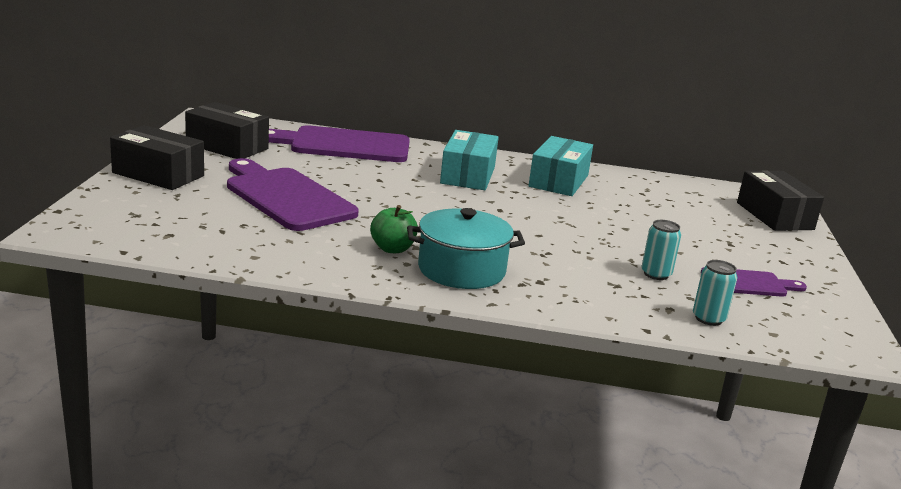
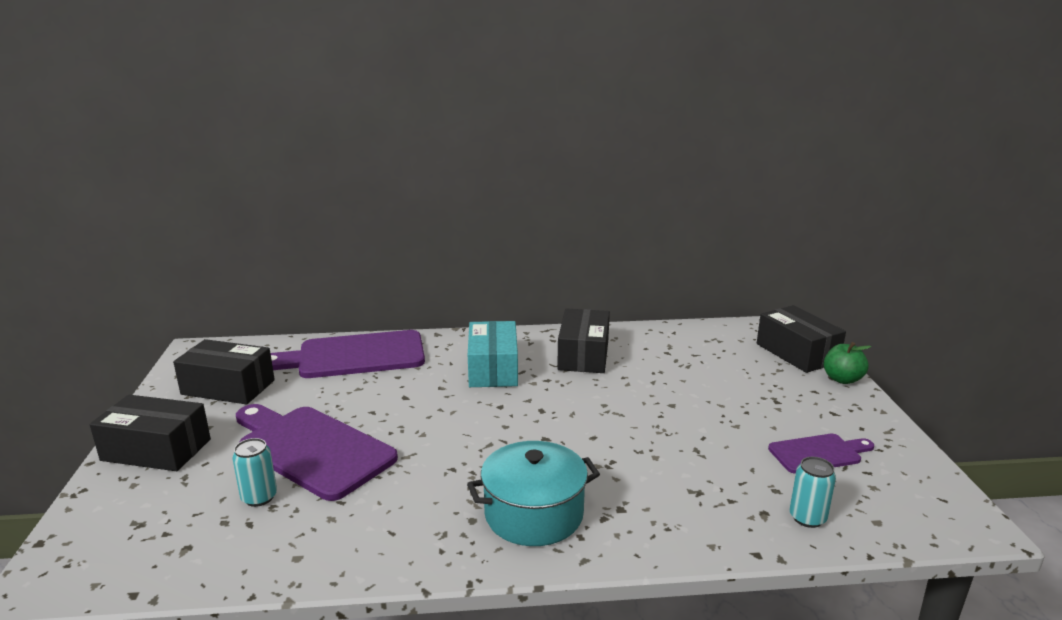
camera: 10 degrees left, 0 degrees up
(392, 249) = (450, 501): green apple -> green apple (842, 379)
(558, 181) = (583, 355): turquoise box -> black box
(656, 274) = (728, 464): turquoise can -> turquoise can (259, 497)

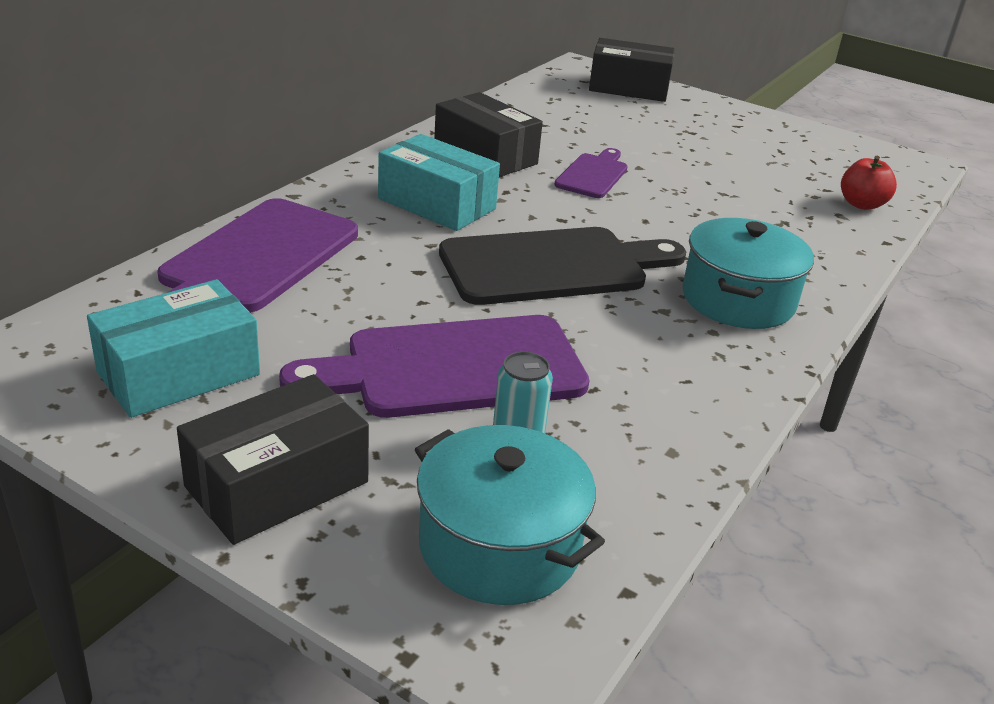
camera: 55 degrees left, 10 degrees up
(149, 533) = (499, 546): none -> turquoise pot
(228, 387) = (179, 373): black box -> turquoise box
(473, 431) = (552, 266): none -> black cutting board
(807, 518) = (861, 204): turquoise can -> red apple
(818, 453) = (785, 159): purple cutting board -> purple cutting board (593, 175)
(842, 379) = (693, 97): green apple -> none

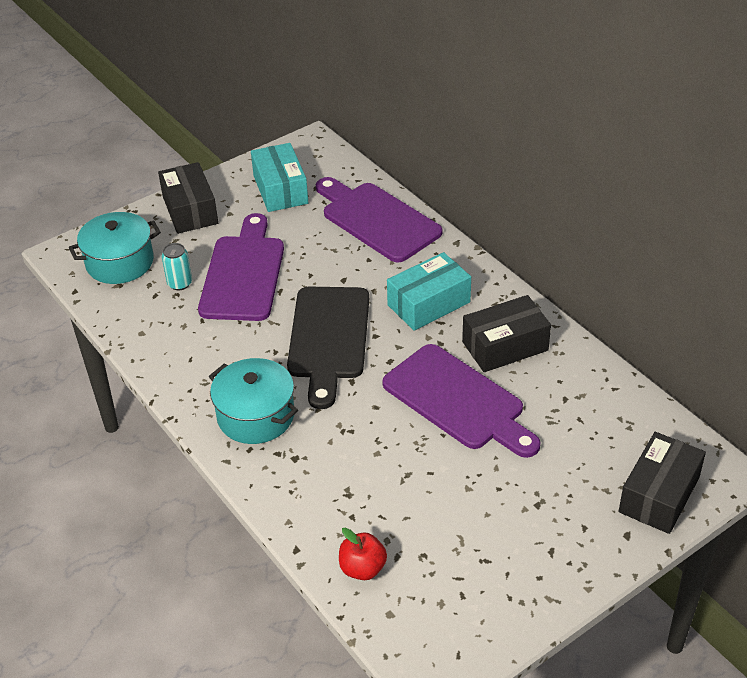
camera: 115 degrees right, 10 degrees up
(593, 175) = (458, 400): purple cutting board -> purple cutting board, size x1.87

